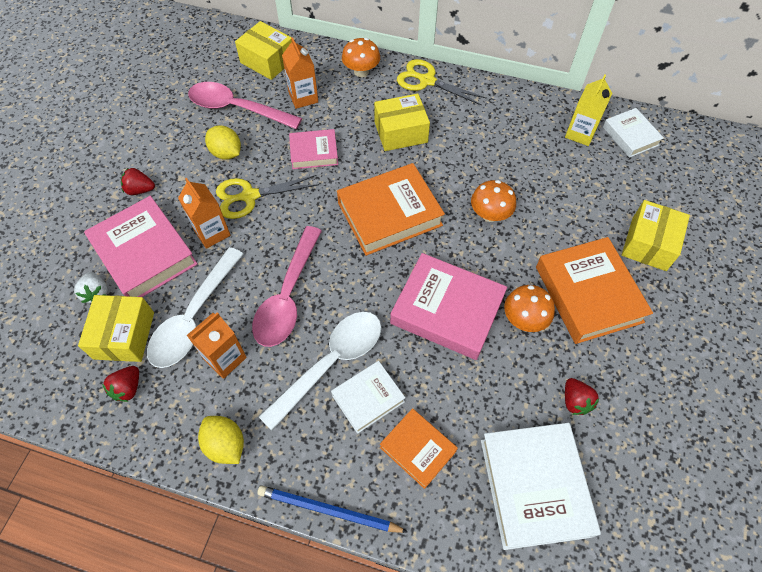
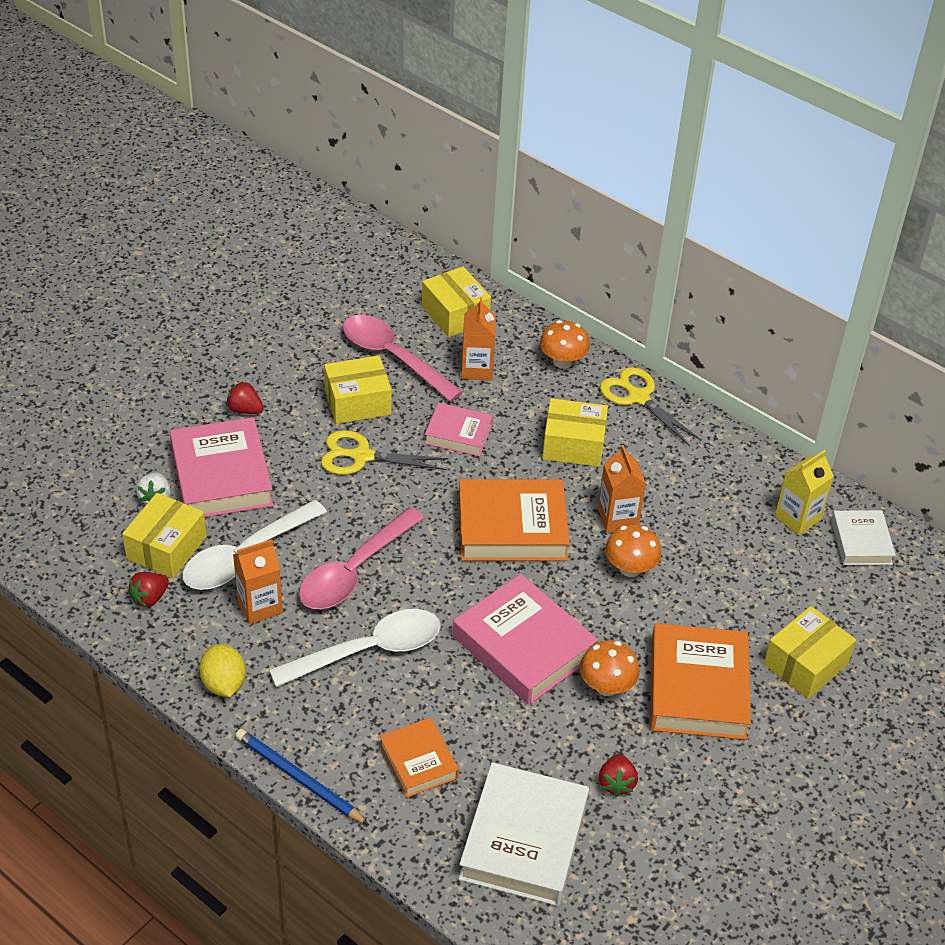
camera: 20 degrees right, 15 degrees down
(212, 233) = (303, 480): orange carton -> orange carton (617, 518)
(226, 153) = (357, 402): yellow lemon -> yellow box
(368, 398) = (390, 697): white book -> none

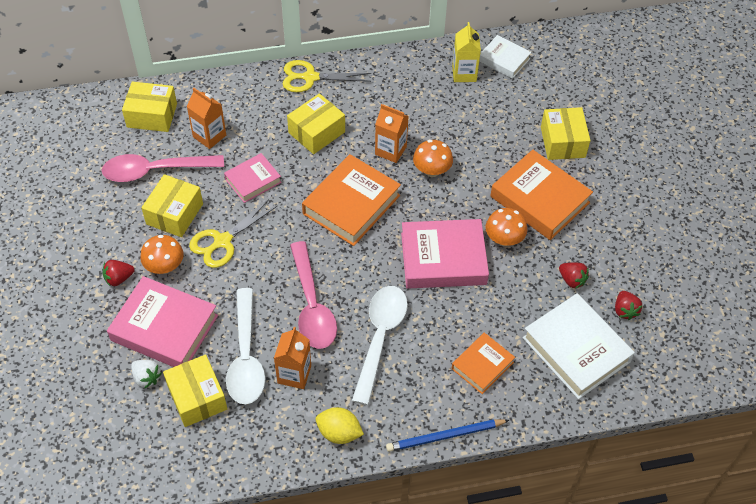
camera: 50 degrees left, 10 degrees up
(149, 598) = (231, 433): red strawberry -> red strawberry (625, 310)
(418, 761) = (482, 365): orange book -> orange book turned 60 degrees counterclockwise
(562, 361) = (246, 91): orange mushroom -> orange mushroom (165, 266)

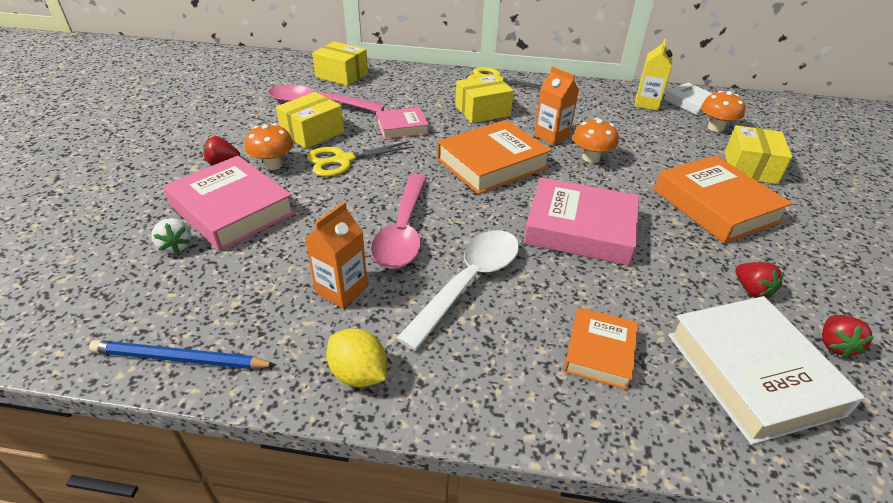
camera: 20 degrees right, 15 degrees down
(197, 397) = (213, 280): yellow box -> none
(209, 136) = (382, 95): orange carton -> none
(246, 357) = (297, 257): white spoon -> none
(445, 436) = (512, 429): blue pencil -> blue pencil (180, 359)
(482, 365) = (599, 352): orange book -> orange book turned 45 degrees counterclockwise
(504, 239) = (662, 229): orange mushroom -> orange mushroom (715, 127)

